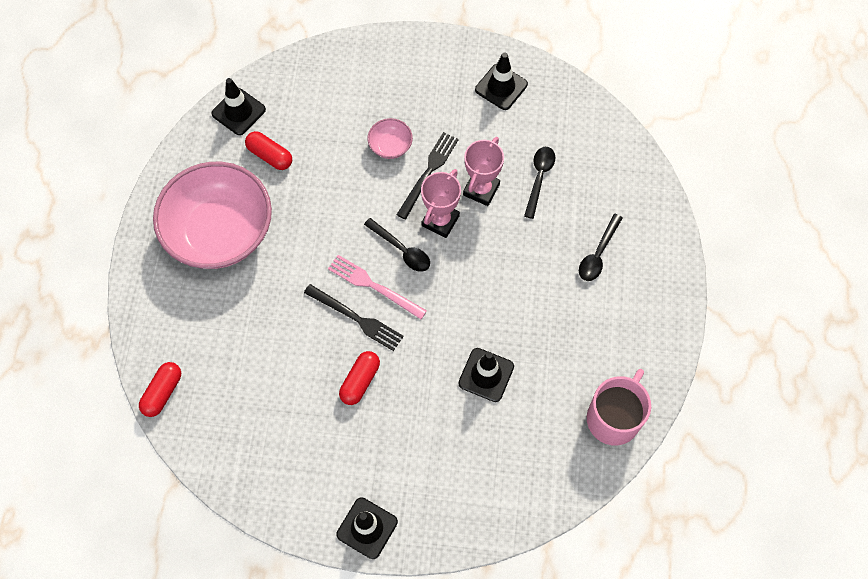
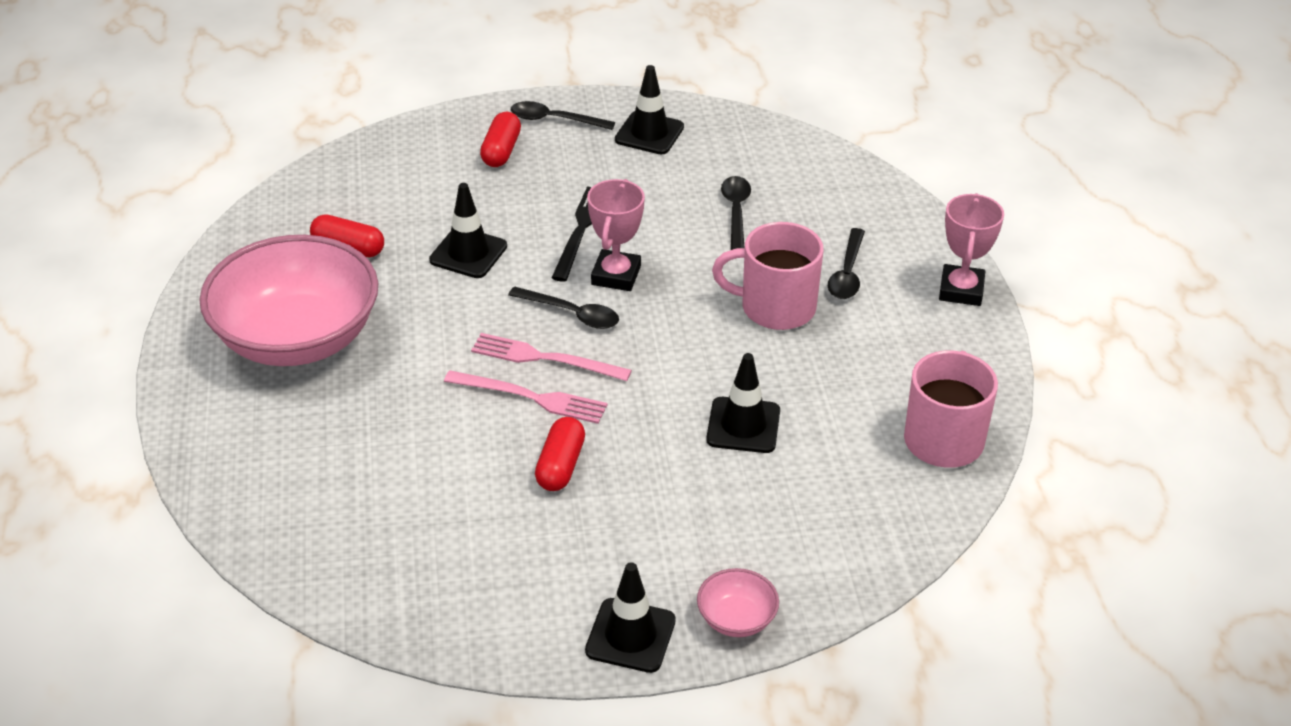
camera: 15 degrees left, 25 degrees down
(162, 392) = (257, 534): red capsule -> red capsule (501, 151)
(238, 111) = (289, 210): black traffic cone -> black traffic cone (468, 253)
(356, 318) = (531, 397): black fork -> pink fork
(390, 146) = (518, 212): pink bowl -> pink bowl (736, 619)
(438, 59) = (554, 120): none -> black spoon
(481, 189) = (661, 235): pink trophy -> pink trophy (961, 290)
(539, 275) = (775, 307): none -> pink mug

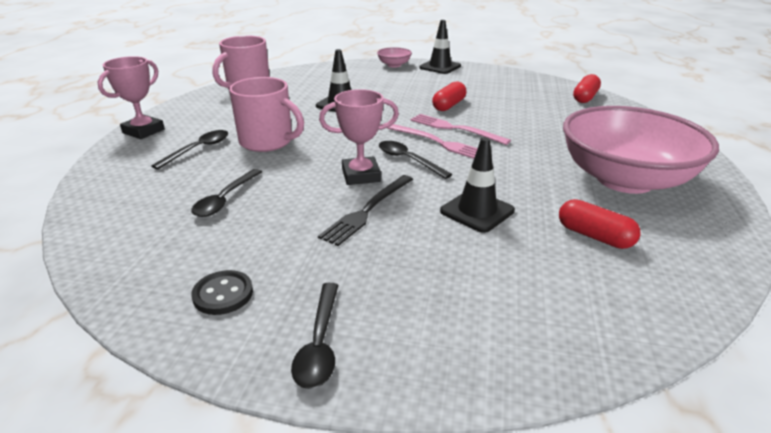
camera: 160 degrees left, 10 degrees down
(501, 151) = (409, 311): red capsule -> red capsule (585, 97)
(554, 120) = (319, 344): black spoon -> black spoon turned 60 degrees clockwise
(616, 275) = (361, 175): pink trophy -> pink trophy turned 45 degrees clockwise
(649, 133) = (223, 294): black traffic cone -> black button

